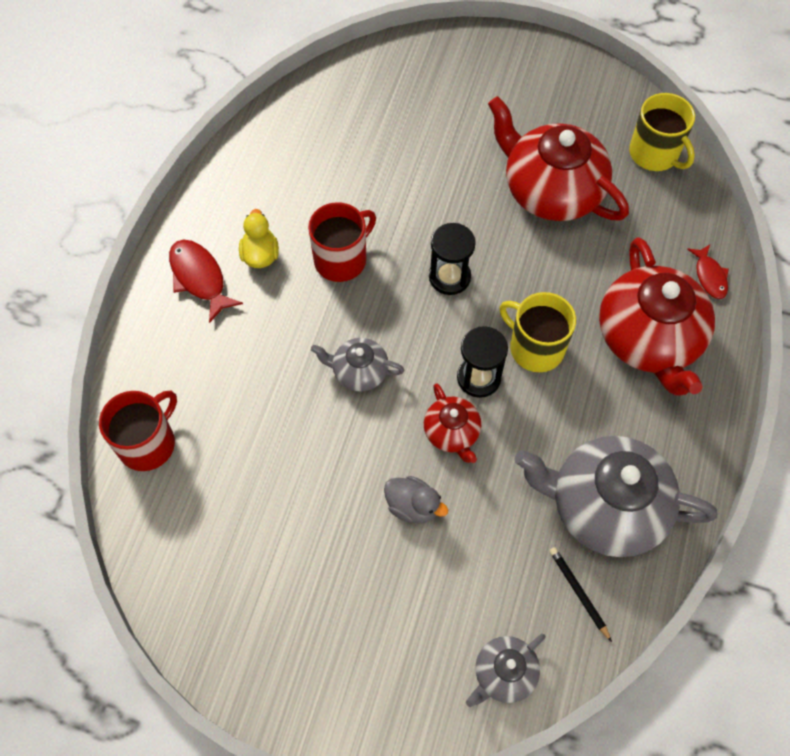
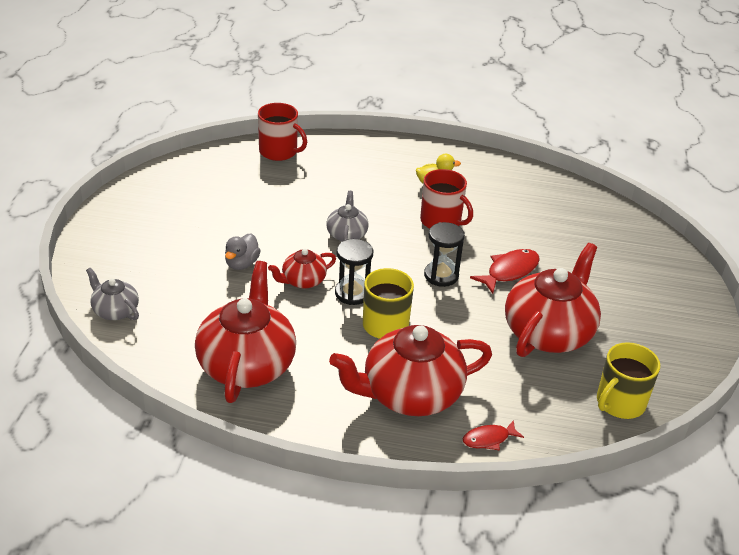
camera: 80 degrees right, 25 degrees down
(199, 278) = (407, 161): red fish -> red fish (509, 271)
(579, 592) = (175, 349): black pencil -> none
(605, 507) = (247, 364): grey teapot -> red teapot

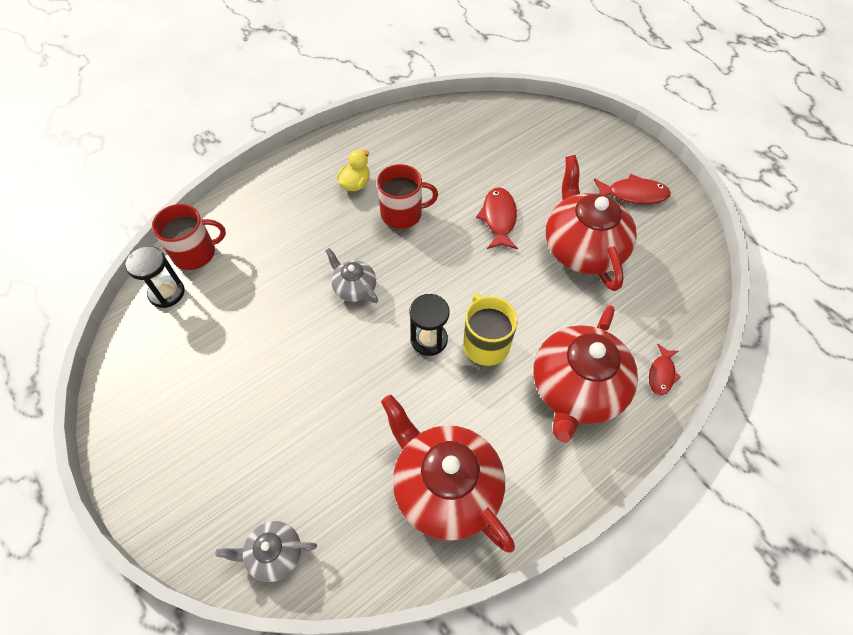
camera: 45 degrees left, 20 degrees up
(242, 264) = (313, 395): grey duck -> none
(303, 281) = (380, 364): red teapot -> none
(441, 275) = (464, 264): black hourglass -> black hourglass (167, 293)
(619, 403) = (683, 265): yellow mug -> none
(651, 335) = (633, 194): none -> red fish

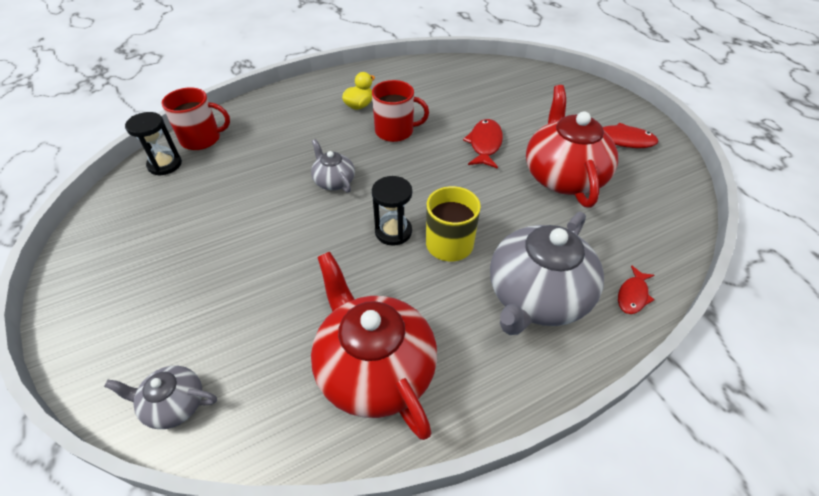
camera: 10 degrees right, 10 degrees down
(576, 389) = (536, 296): red teapot -> grey teapot

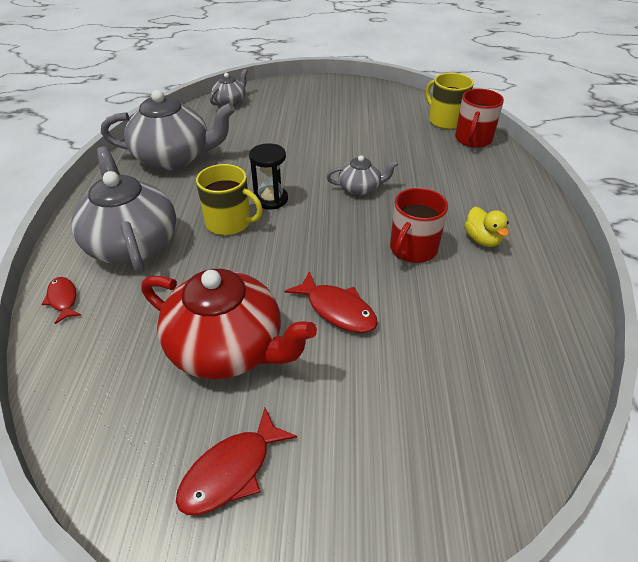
camera: 120 degrees right, 5 degrees down
(165, 165) = (445, 120): black hourglass -> yellow mug
(374, 368) = (174, 158): red teapot -> grey teapot

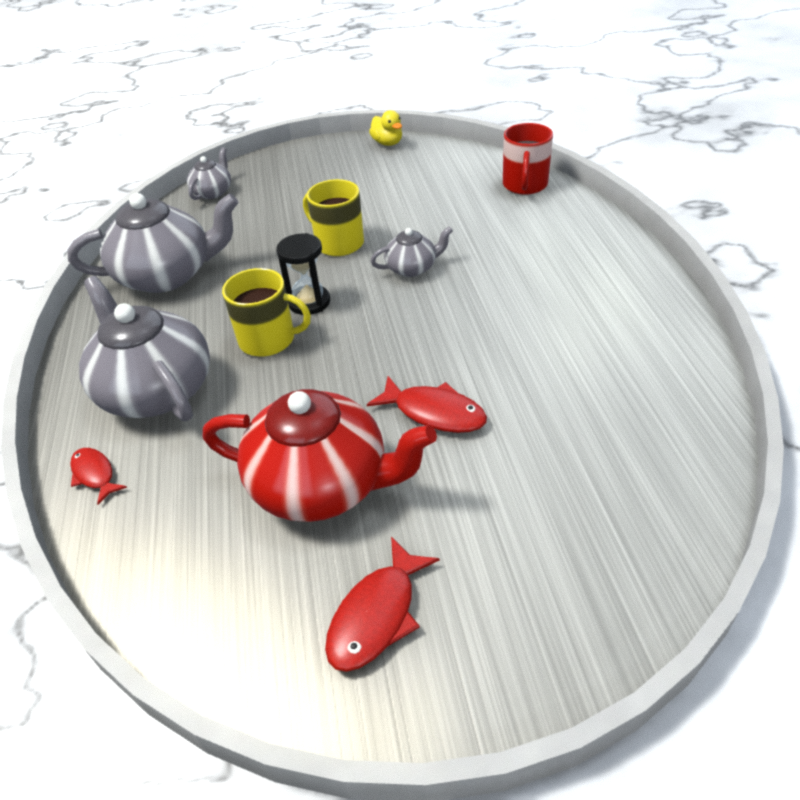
camera: 10 degrees left, 0 degrees up
(412, 249) = (497, 326): red mug -> none
(445, 120) = (485, 168): yellow mug -> yellow mug (338, 243)
(482, 240) = (571, 299): yellow duck -> yellow duck (387, 143)

